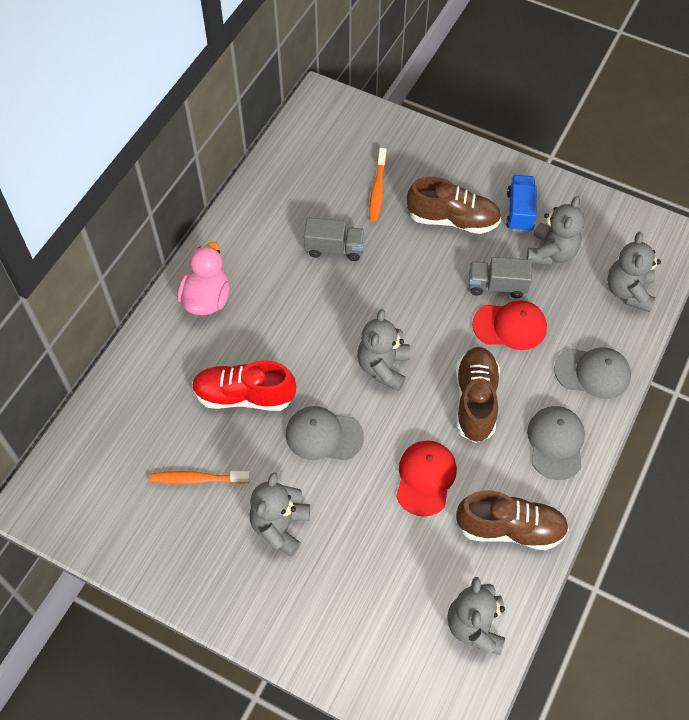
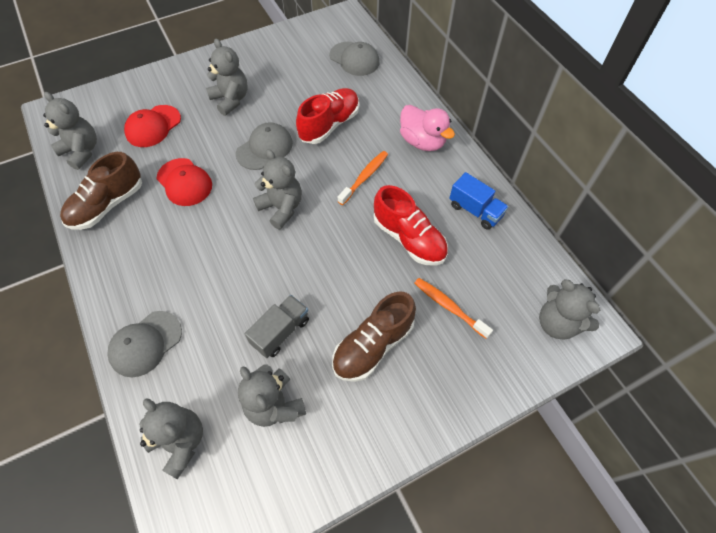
camera: 125 degrees right, 0 degrees up
(197, 479) = (295, 80): orange toothbrush -> orange toothbrush (364, 177)
(334, 120) = (557, 323): none -> grey teddy bear
(334, 249) = (409, 238): grey truck -> red shoe
(475, 400) = (204, 246): brown shoe -> none
(510, 326) = (238, 313): red cap -> red cap (153, 126)
(520, 211) = (339, 413): blue truck -> blue truck (475, 210)
(556, 443) = (126, 273): grey cap -> grey cap (354, 59)

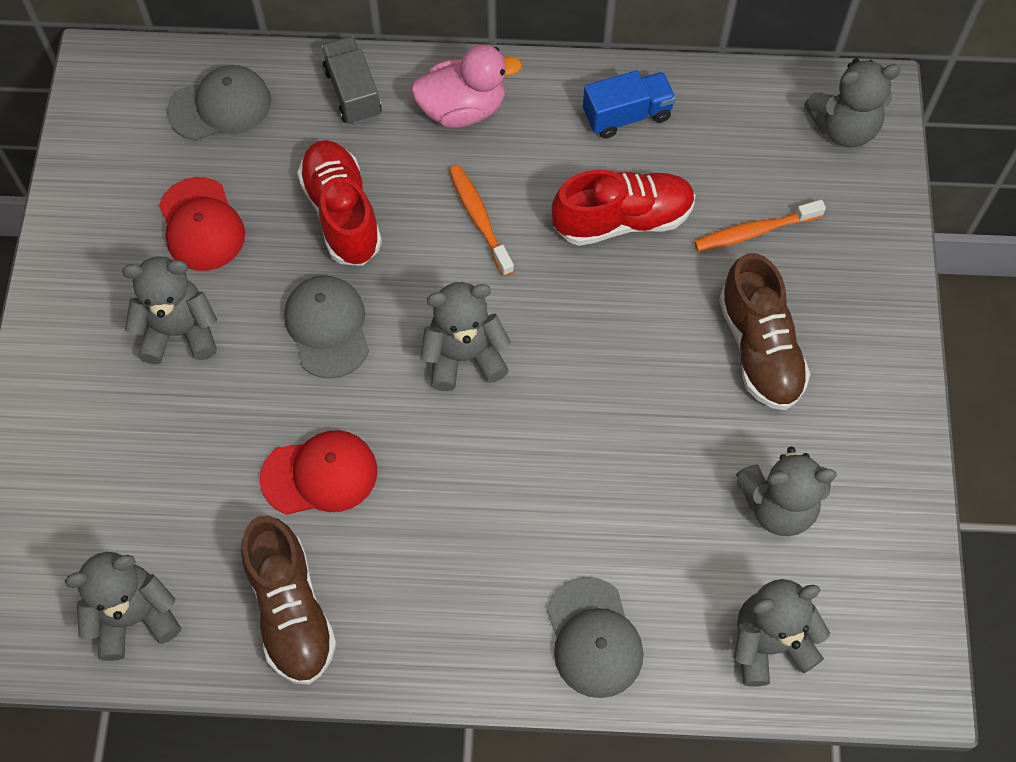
camera: 60 degrees left, 5 degrees up
(153, 126) = (155, 478): red cap -> red cap (201, 225)
(280, 332) = (676, 451): grey truck -> grey truck (353, 93)

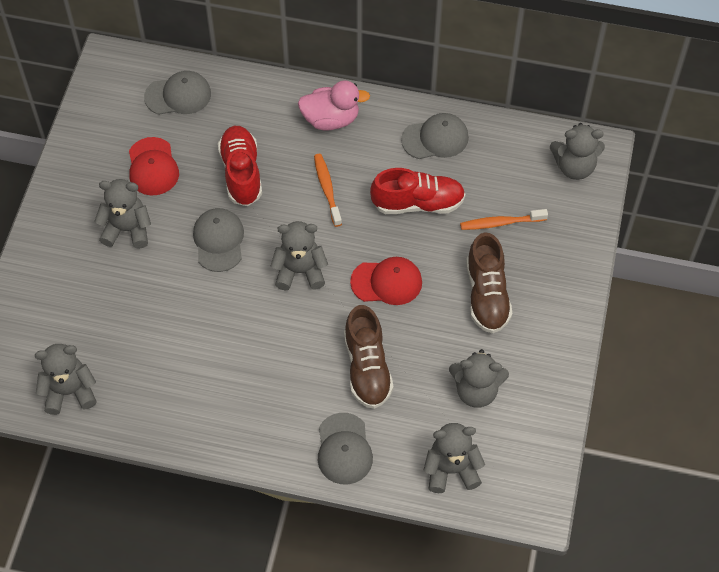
camera: 10 degrees right, 5 degrees down
(291, 610) = (164, 403): brown shoe -> brown shoe (367, 368)
(320, 474) = (197, 327): red cap -> red cap (387, 282)
(353, 93) = (263, 99): grey truck -> none
(627, 115) = (435, 138): blue truck -> grey cap

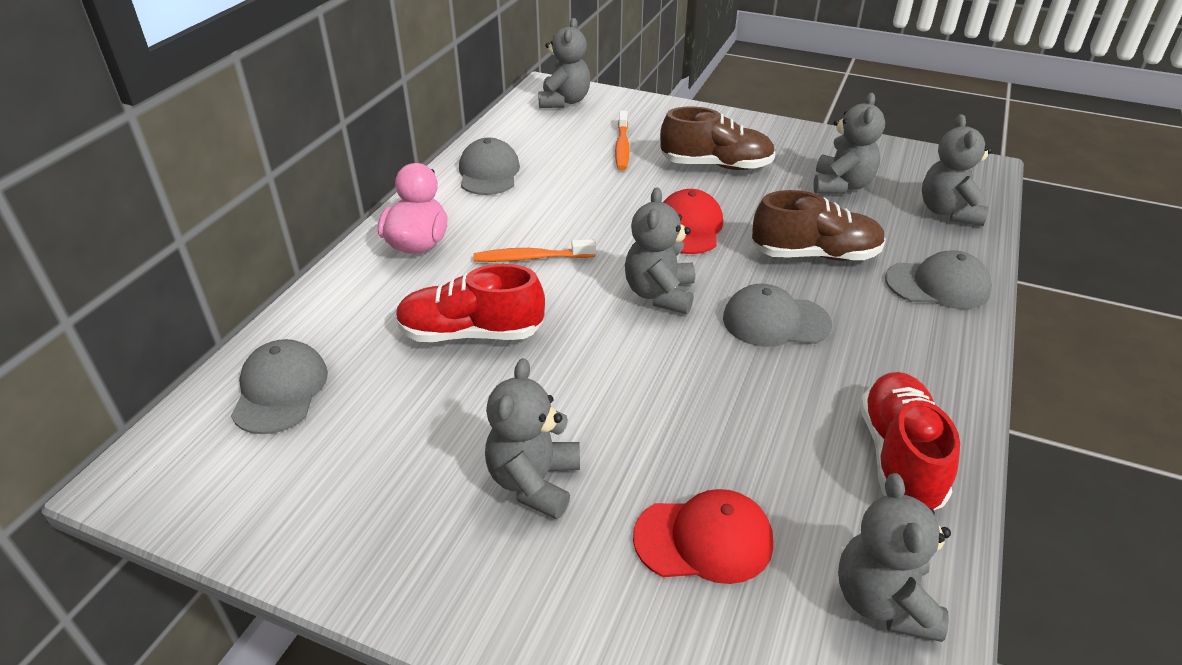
camera: 80 degrees left, 20 degrees down
(152, 167) = (413, 435): red cap -> red cap (704, 539)
(219, 241) = (588, 369): grey cap -> grey cap (775, 321)
(418, 203) = (578, 194): red shoe -> red shoe (899, 457)

